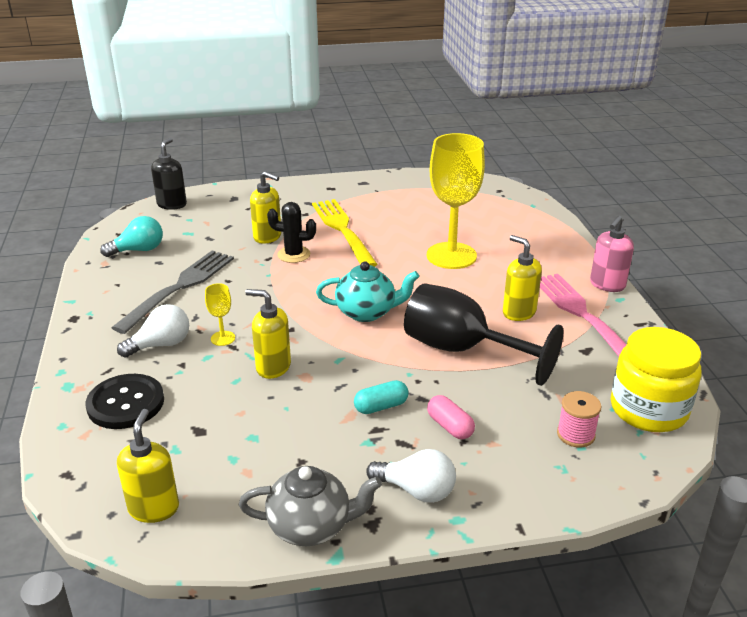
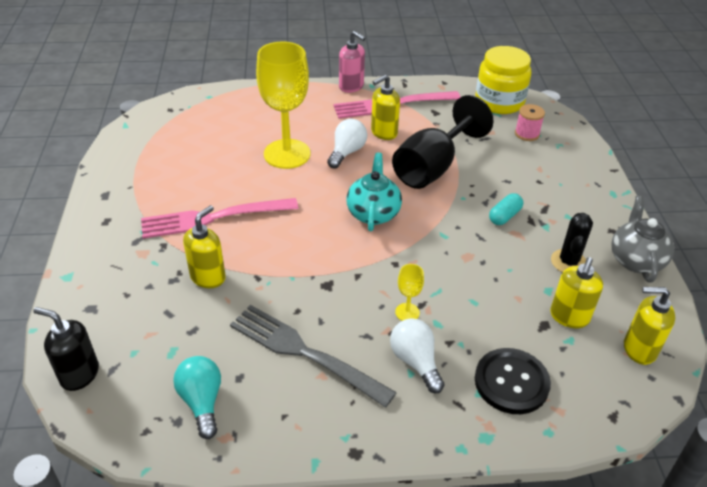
camera: 85 degrees left, 10 degrees up
(273, 367) = (454, 276): yellow soap dispenser -> yellow soap dispenser (569, 317)
(293, 254) = (255, 257): black cactus -> black cactus (568, 262)
(343, 230) = (214, 218): yellow fork -> pink fork
(381, 406) = (504, 216): turquoise capsule -> turquoise capsule turned 60 degrees clockwise
(416, 490) = (591, 208): white light bulb -> white light bulb (347, 152)
(450, 426) = (524, 185): pink capsule -> none

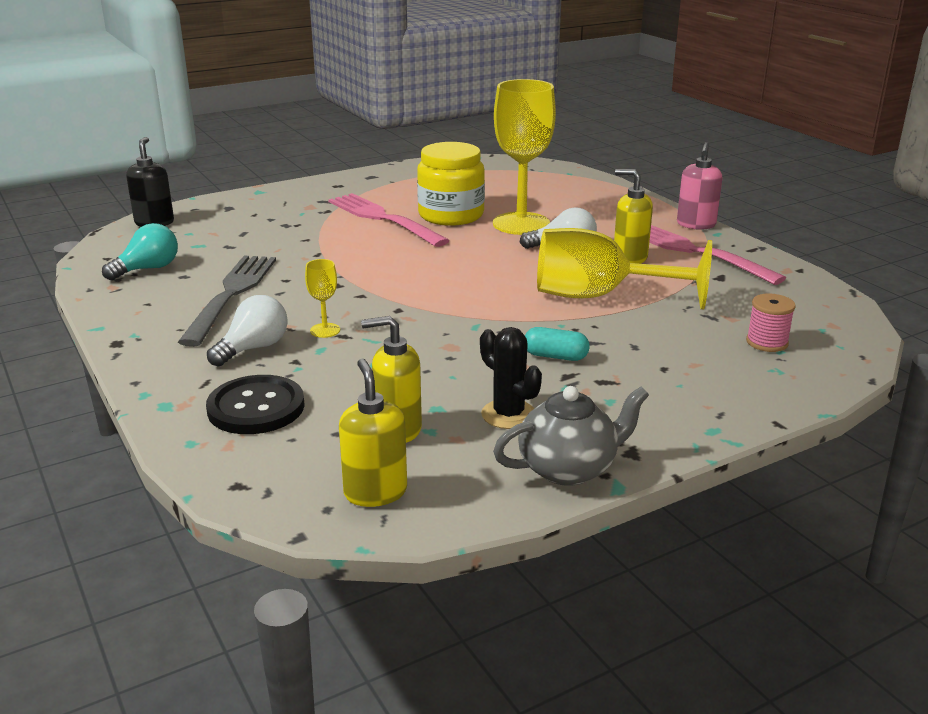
camera: 65 degrees right, 15 degrees down
(208, 277) = (300, 236): yellow soap dispenser -> none
(373, 213) = (471, 282): turquoise teapot -> none
(433, 167) = (600, 297): black goblet -> yellow goblet
(499, 102) = (815, 311): yellow jar -> yellow jar (451, 215)
(568, 262) = (508, 414): black cactus -> black cactus turned 60 degrees clockwise

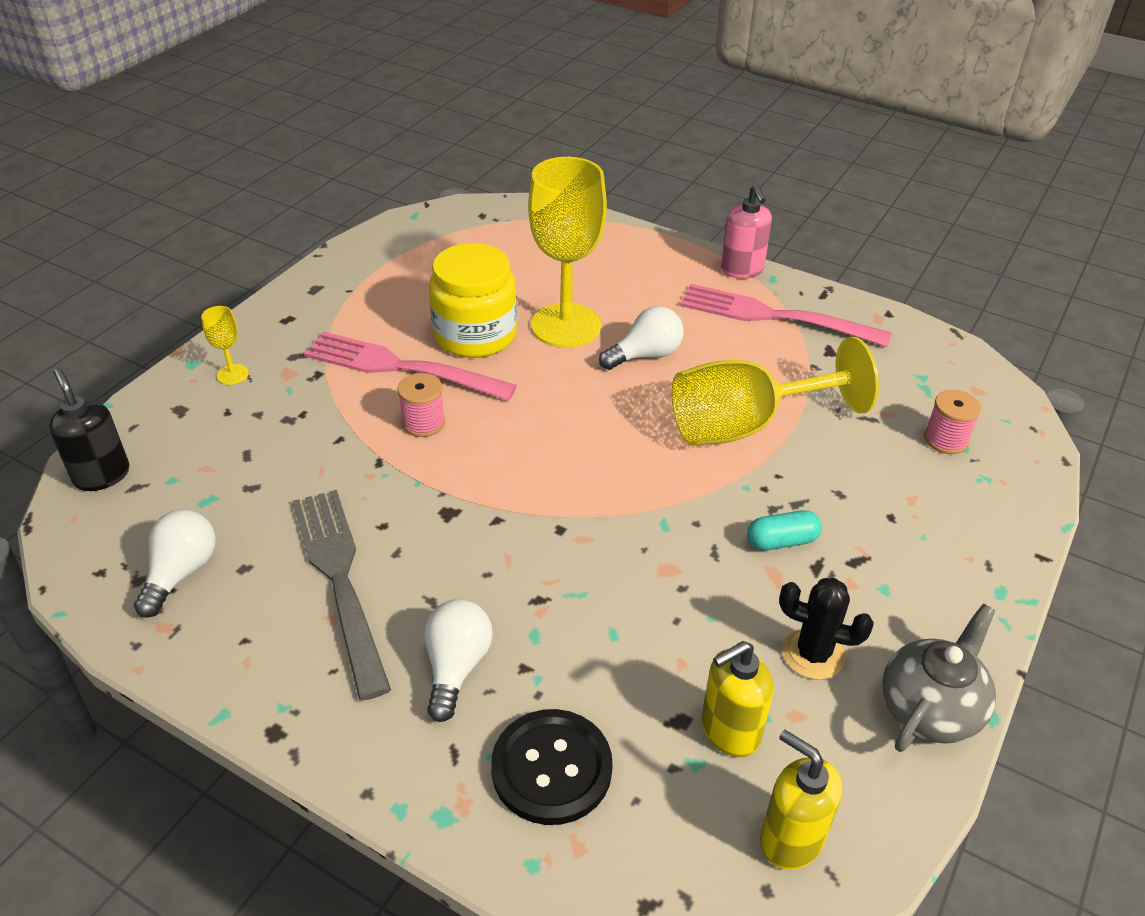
camera: 30 degrees left, 15 degrees up
(148, 269) = (181, 573): turquoise light bulb -> white light bulb
(325, 330) = (510, 599): yellow goblet -> yellow goblet (232, 374)
(367, 244) = (423, 423): none -> pink spool
(629, 258) = (723, 349): yellow soap dispenser -> none

